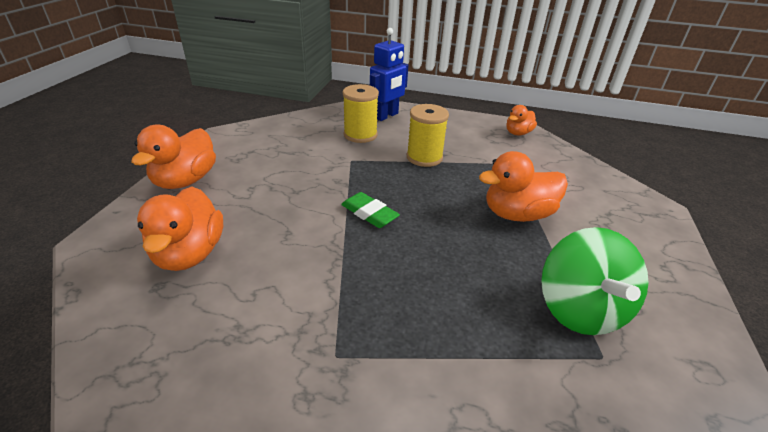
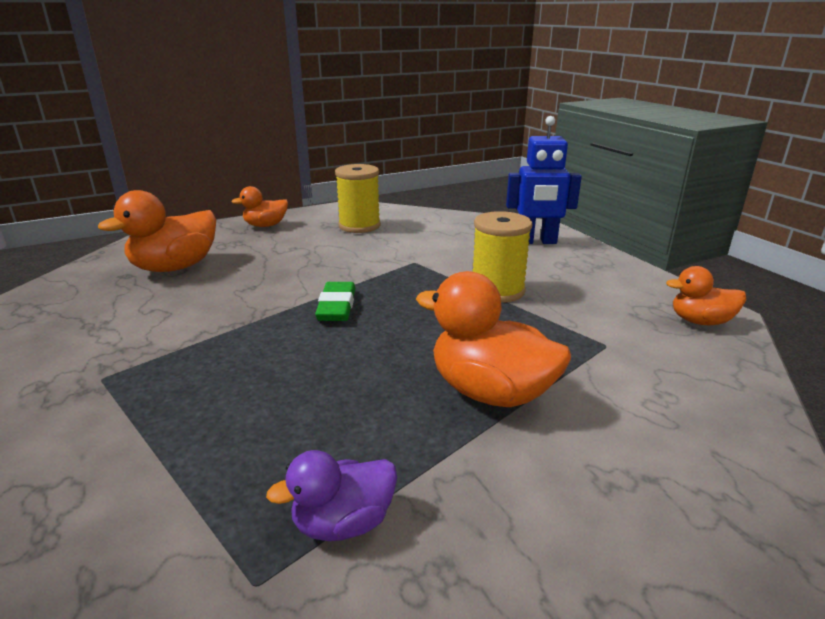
camera: 50 degrees right, 10 degrees down
(185, 180) = (265, 225): orange duck -> orange duck, size x0.59
(360, 135) = (470, 247): yellow spool -> yellow spool (359, 226)
(579, 309) = (343, 523): green spinning top -> purple duck

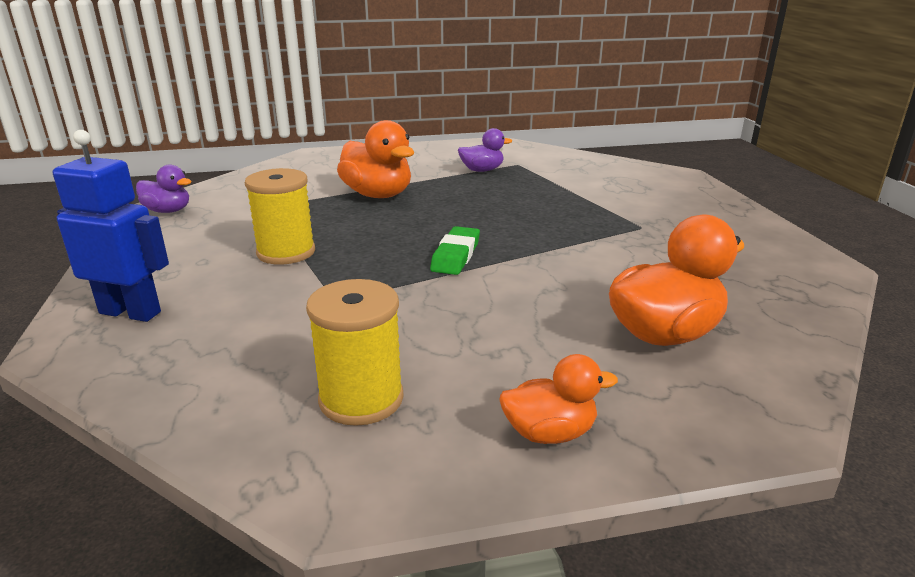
camera: 165 degrees left, 0 degrees up
(700, 321) = (168, 211): orange duck -> purple duck

